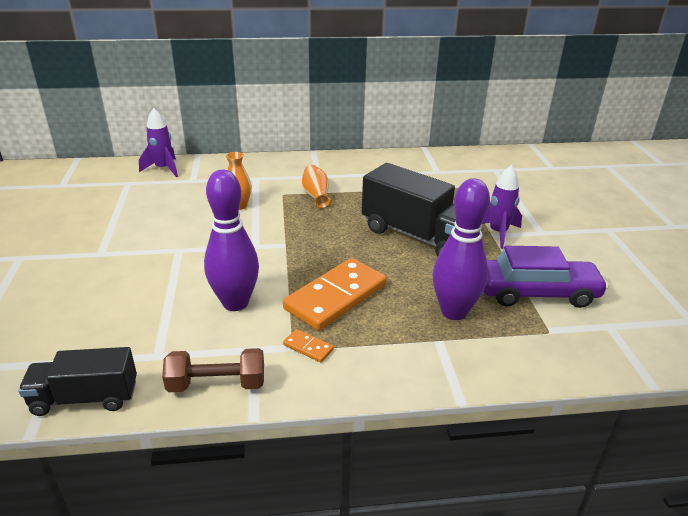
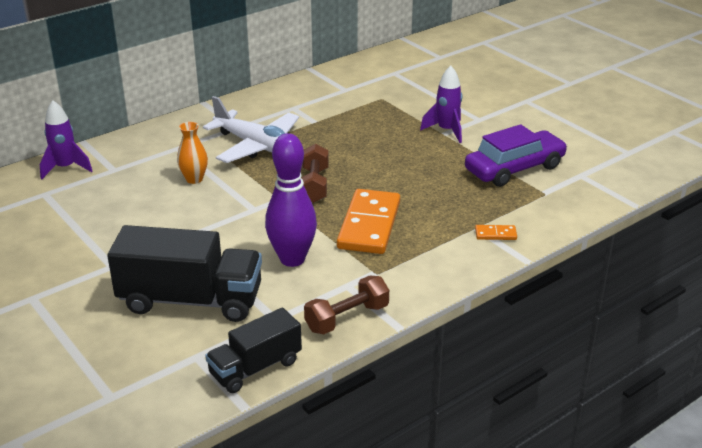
camera: 30 degrees left, 0 degrees up
(308, 347) = (387, 268): orange domino -> orange domino (495, 234)
(316, 195) = (257, 146): orange vase -> white plane
(326, 243) = (314, 185): none -> brown dumbbell
(418, 236) = (385, 154): black truck -> black truck (191, 300)
(454, 312) = (468, 204): purple bowling pin -> none

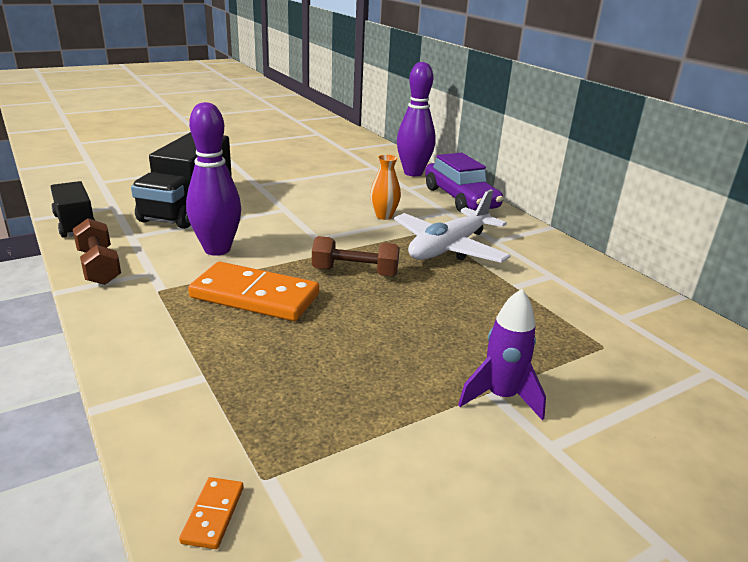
camera: 95 degrees right, 5 degrees down
(66, 168) = (413, 173): purple rocket -> purple bowling pin
(495, 234) = (176, 392): orange domino -> orange domino (213, 515)
(514, 168) = (360, 456): purple car -> purple car (460, 198)

